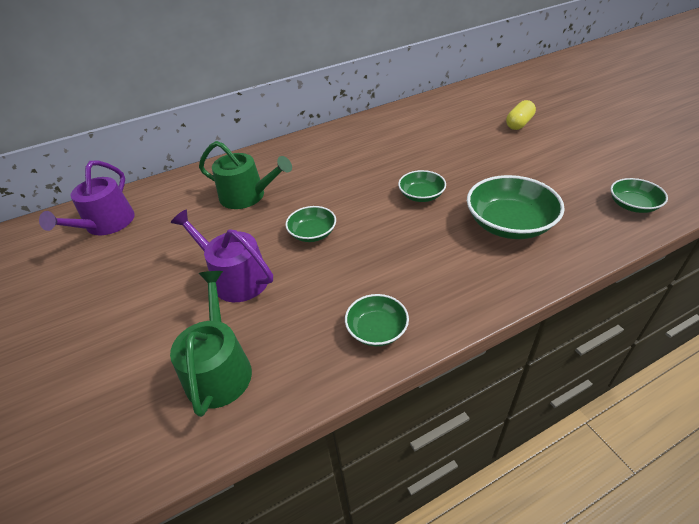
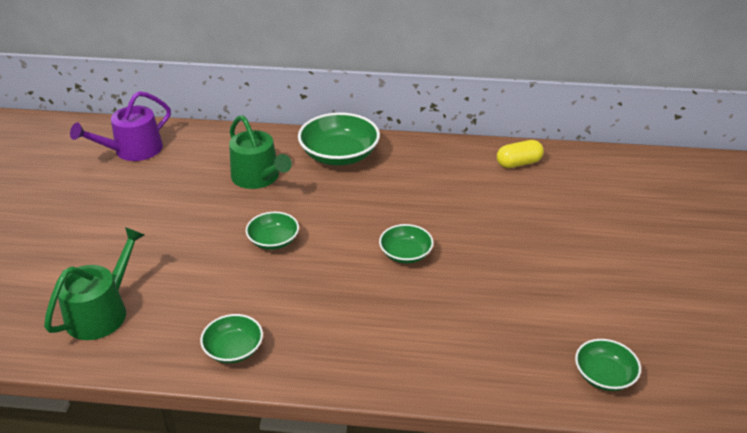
camera: 30 degrees right, 5 degrees down
(235, 278) = (178, 247): purple watering can -> none
(509, 224) = (452, 325): green bowl -> green bowl (339, 155)
(519, 124) = (605, 226): yellow capsule -> yellow capsule (518, 163)

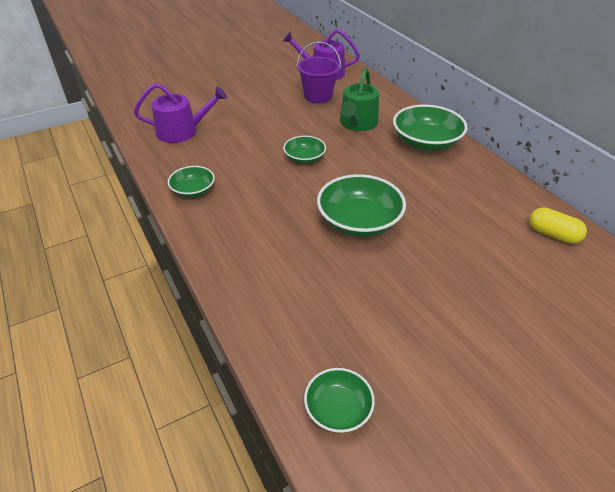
camera: 55 degrees right, 5 degrees up
(102, 312) = (182, 131): green watering can -> purple watering can
(175, 177) = (318, 96): none -> purple bucket
(405, 254) = (359, 221): green bowl -> green bowl, size x1.75

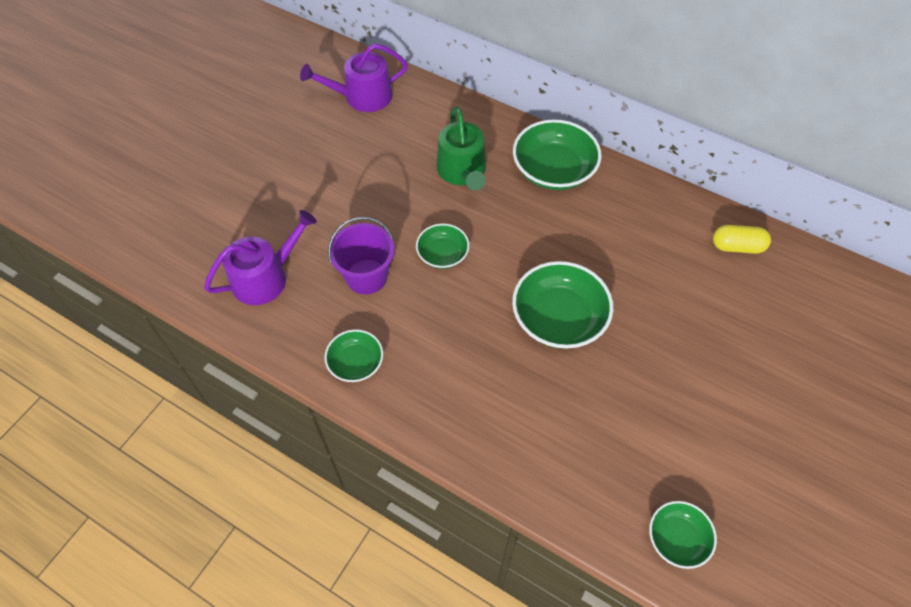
camera: 30 degrees left, 15 degrees up
(318, 96) = (386, 144): purple bucket -> purple bucket (366, 276)

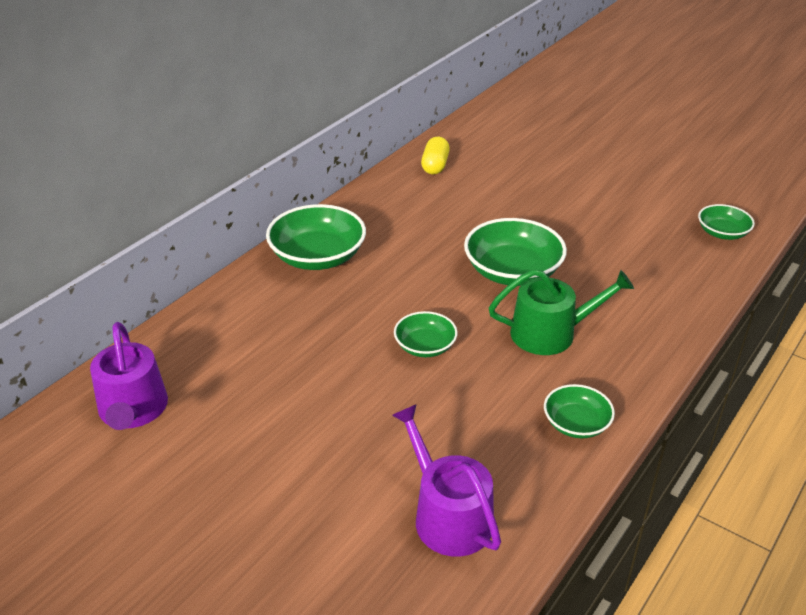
camera: 85 degrees left, 20 degrees down
(366, 276) = (453, 412): purple bucket -> none
(462, 171) = (302, 323): green watering can -> green watering can (551, 333)

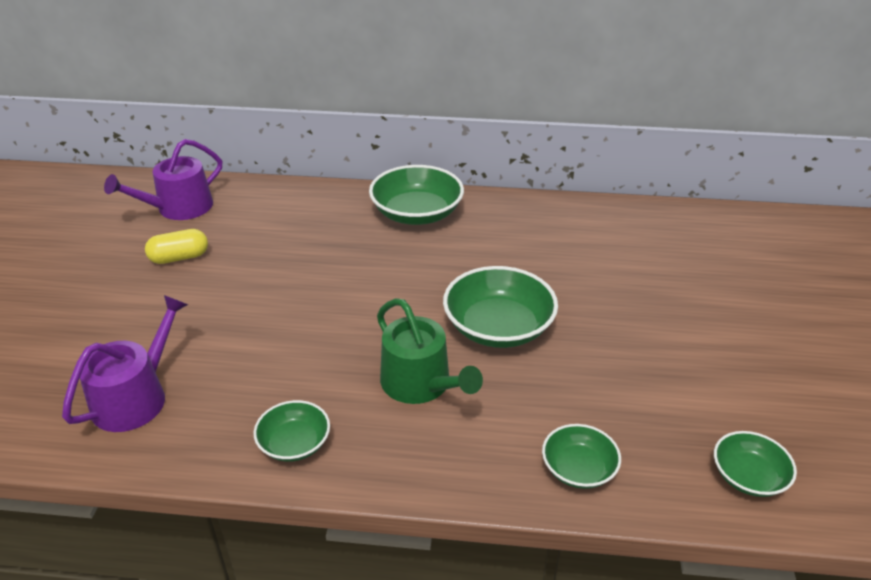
camera: 60 degrees right, 0 degrees up
(425, 346) = (341, 312): green bowl -> green bowl (578, 469)
(435, 166) = (624, 222): yellow capsule -> yellow capsule (179, 257)

